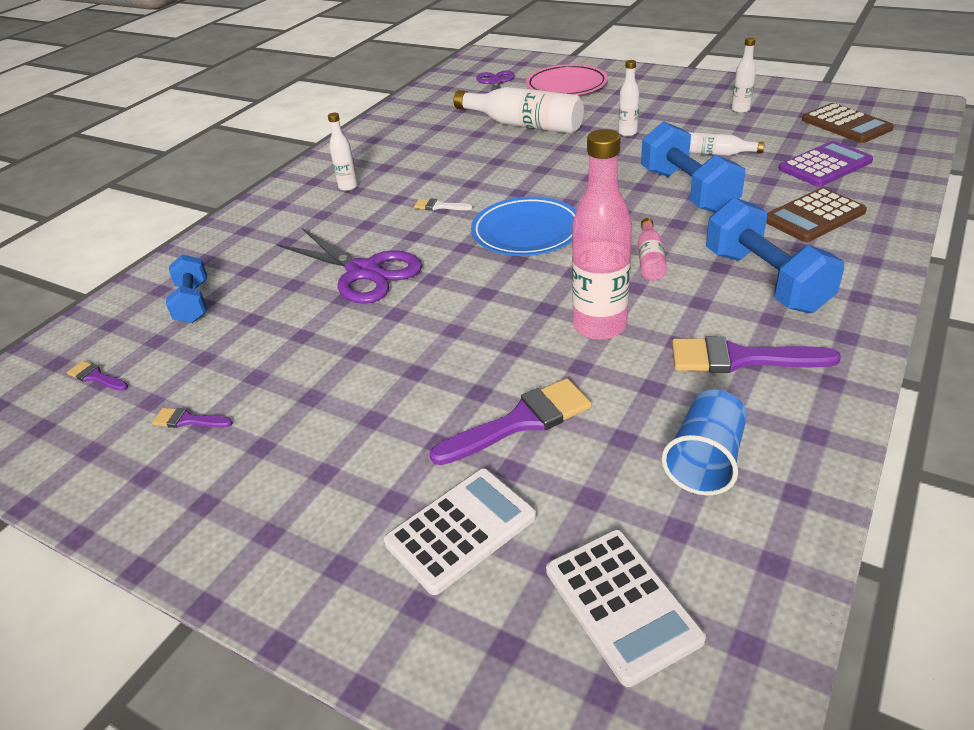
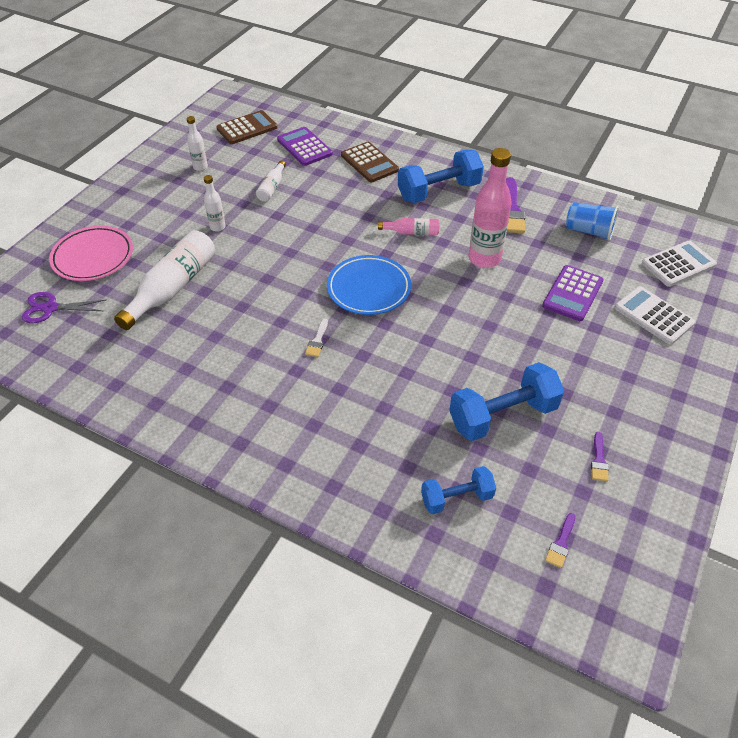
camera: 95 degrees left, 10 degrees up
(348, 187) = (262, 411): white bottle -> none
(364, 272) = (416, 381): purple scissors -> none
(521, 421) = (572, 293): purple brush -> purple calculator
(687, 191) = (325, 207): blue dumbbell -> blue dumbbell (502, 415)

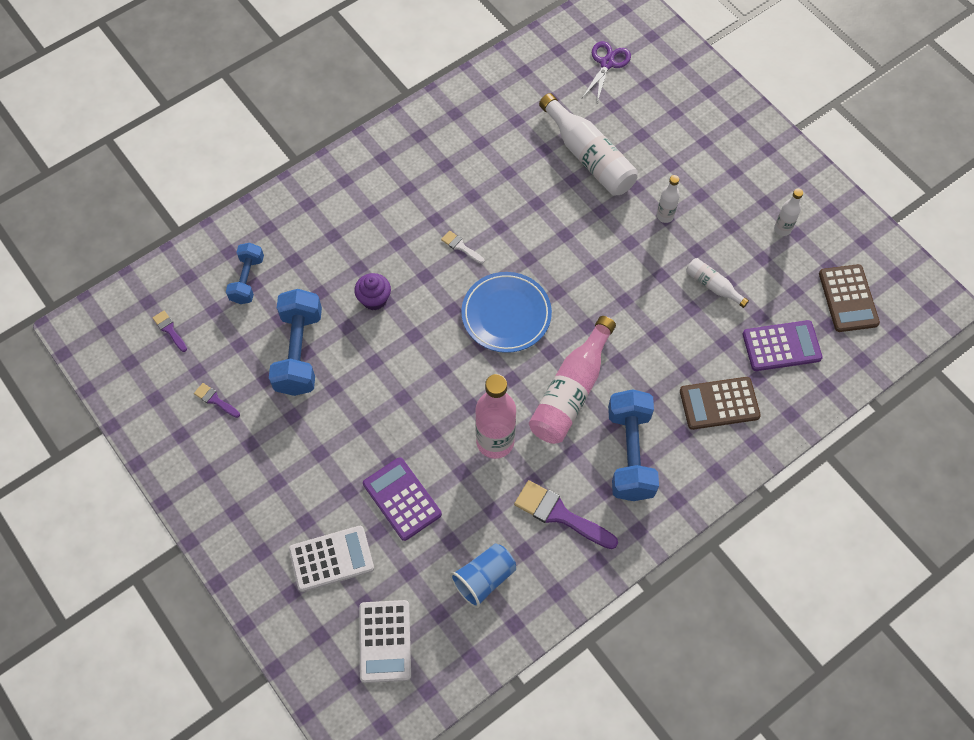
camera: 115 degrees right, 15 degrees up
(93, 257) = (665, 105): pink plate -> none
(410, 382) = (374, 299): none -> purple cupcake
(412, 232) = (571, 391): pink bottle -> pink bottle, size x1.98

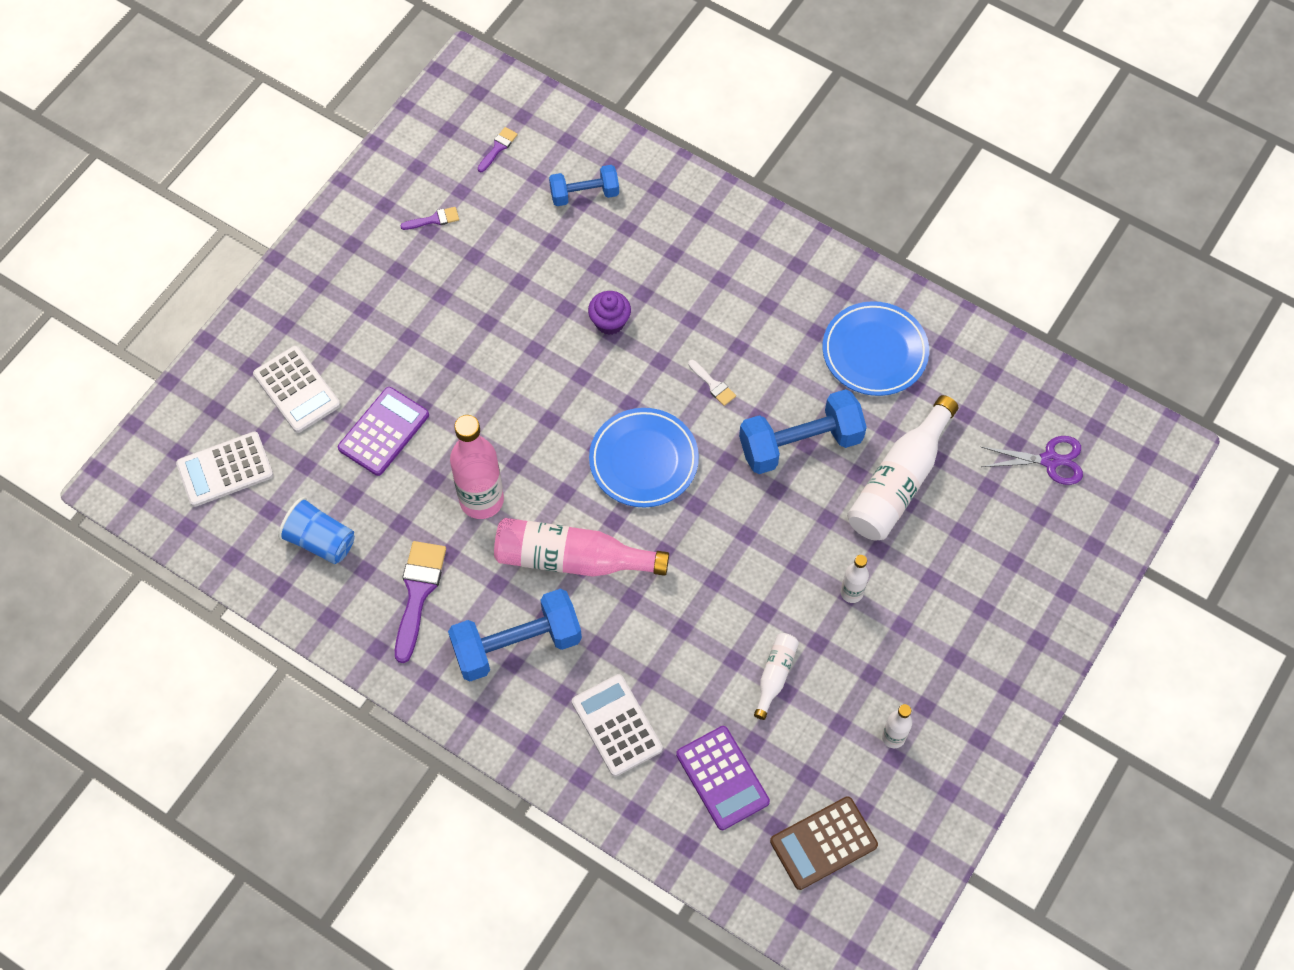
camera: 70 degrees right, 0 degrees up
(215, 400) = (434, 219): purple brush -> purple brush turned 60 degrees clockwise
(299, 352) = (517, 274): blue dumbbell -> blue dumbbell (800, 444)
(461, 246) = (713, 385): white brush -> white brush turned 120 degrees clockwise
(478, 134) = (874, 352): none -> blue plate
(719, 403) = (617, 725): brown calculator -> white calculator

